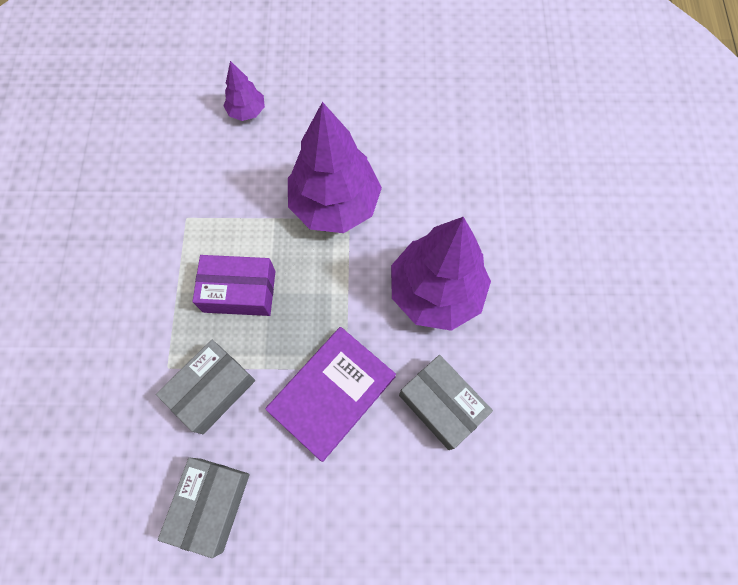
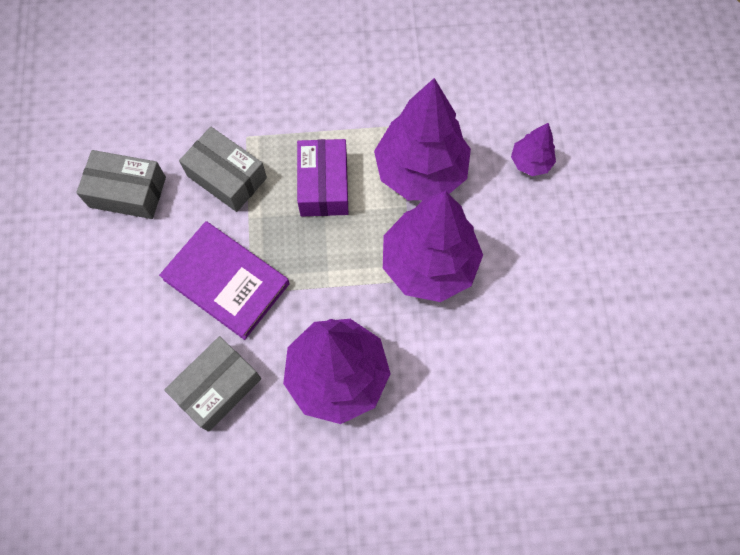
camera: 85 degrees right, 0 degrees up
(240, 202) = (420, 171): none -> purple tree

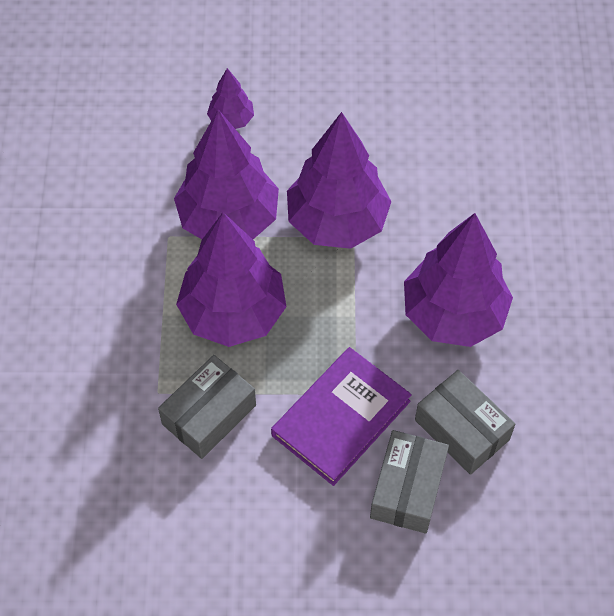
camera: 85 degrees left, 10 degrees down
(127, 192) = (215, 527): grey box -> grey box (408, 489)
(324, 185) = (233, 314): purple box -> purple tree

